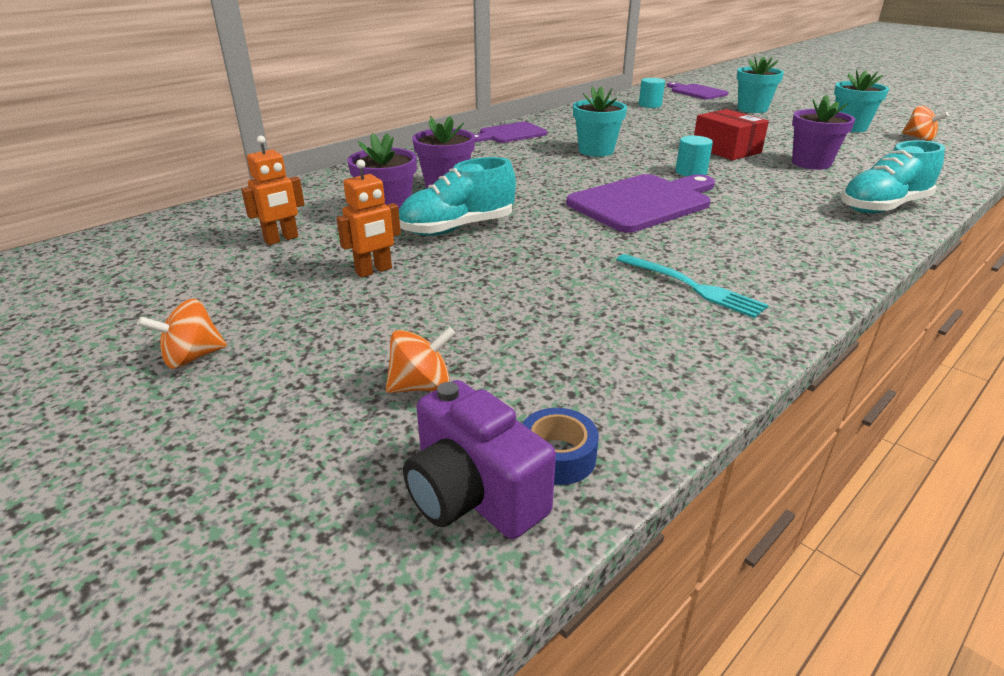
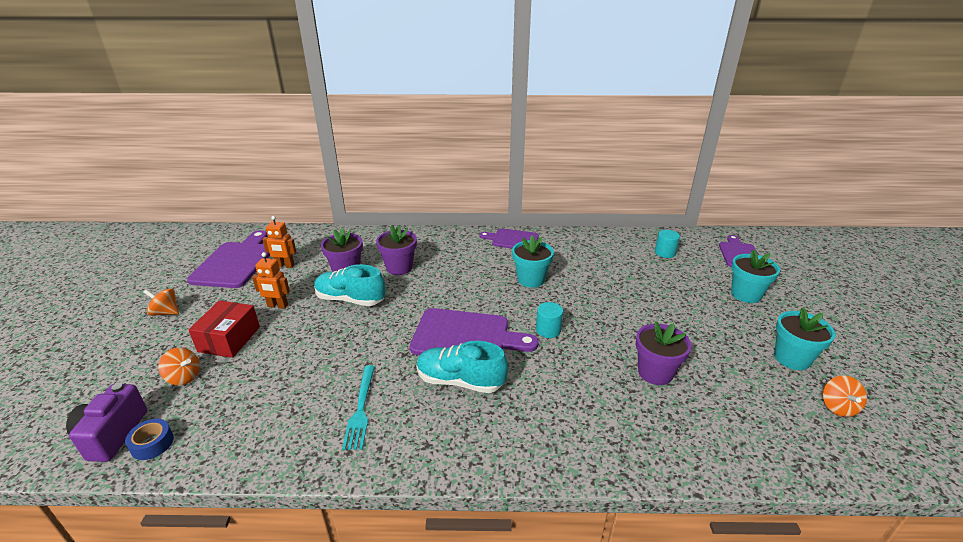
camera: 45 degrees right, 0 degrees up
(181, 267) = (235, 262): none -> purple cutting board
(726, 150) = (620, 324): red box -> red box (229, 339)
(883, 207) = (607, 443): turquoise shoe -> turquoise shoe (460, 381)

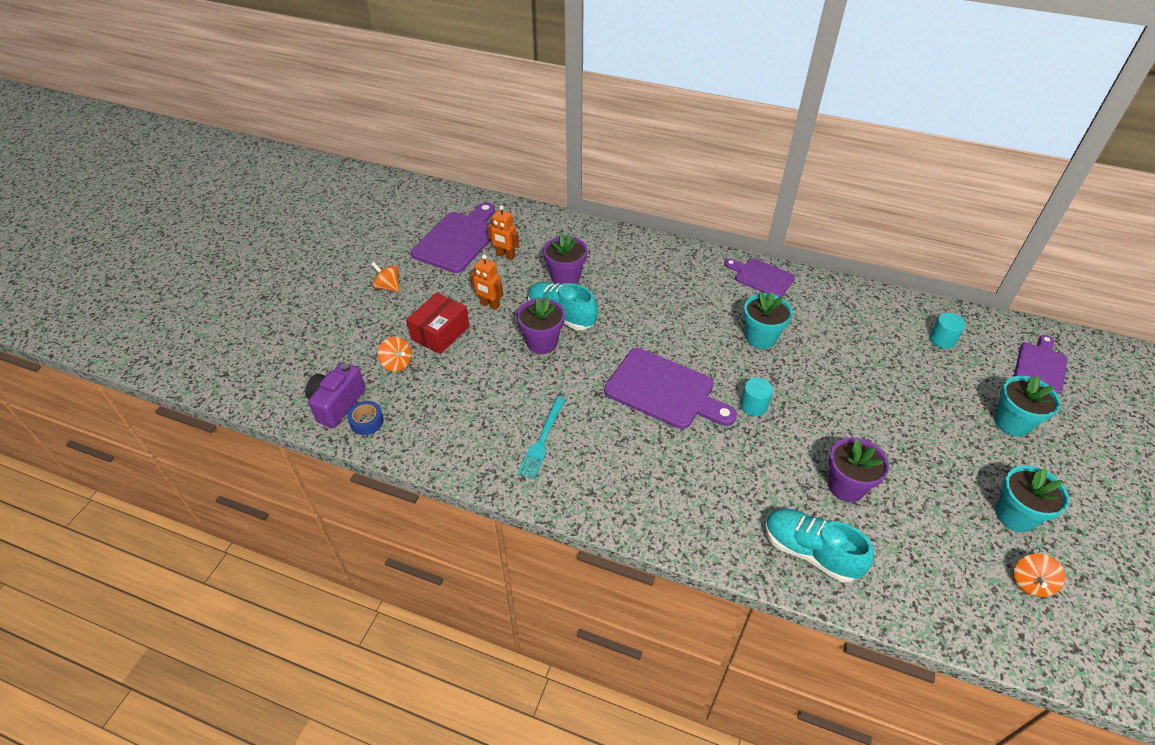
camera: 20 degrees right, 15 degrees up
(399, 268) = (621, 286): purple flower pot -> purple flower pot (542, 342)
(460, 381) = (642, 438): turquoise shoe -> turquoise shoe (810, 552)

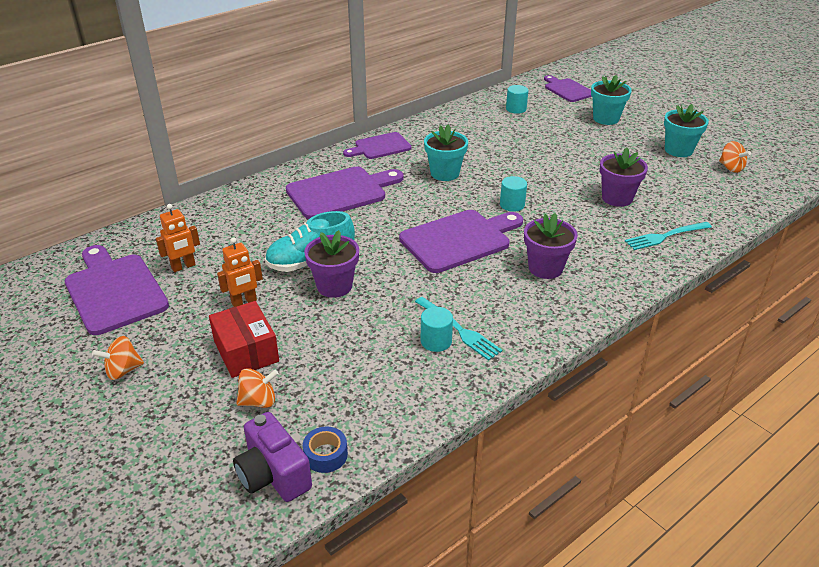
camera: 60 degrees left, 10 degrees down
(518, 431) = (436, 341): none -> turquoise cylinder
(565, 278) = (263, 241): purple flower pot -> purple flower pot (545, 268)
(667, 287) = (341, 192): none -> purple cutting board
(810, 552) = (665, 236): turquoise shoe -> turquoise fork

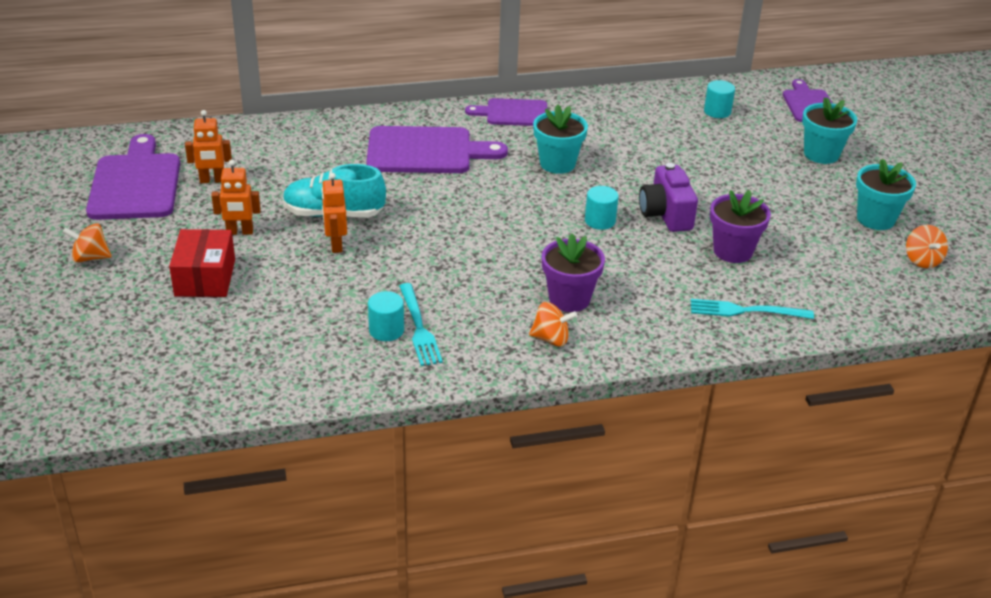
camera: 25 degrees right, 0 degrees up
(259, 401) = (181, 324): orange spinning top -> orange spinning top (551, 339)
(273, 475) = (143, 389): purple camera -> purple camera (665, 214)
(325, 455) = (199, 390): blue tape -> none
(334, 286) = (336, 245): purple flower pot -> orange robot
(459, 240) = (505, 240): purple cutting board -> none

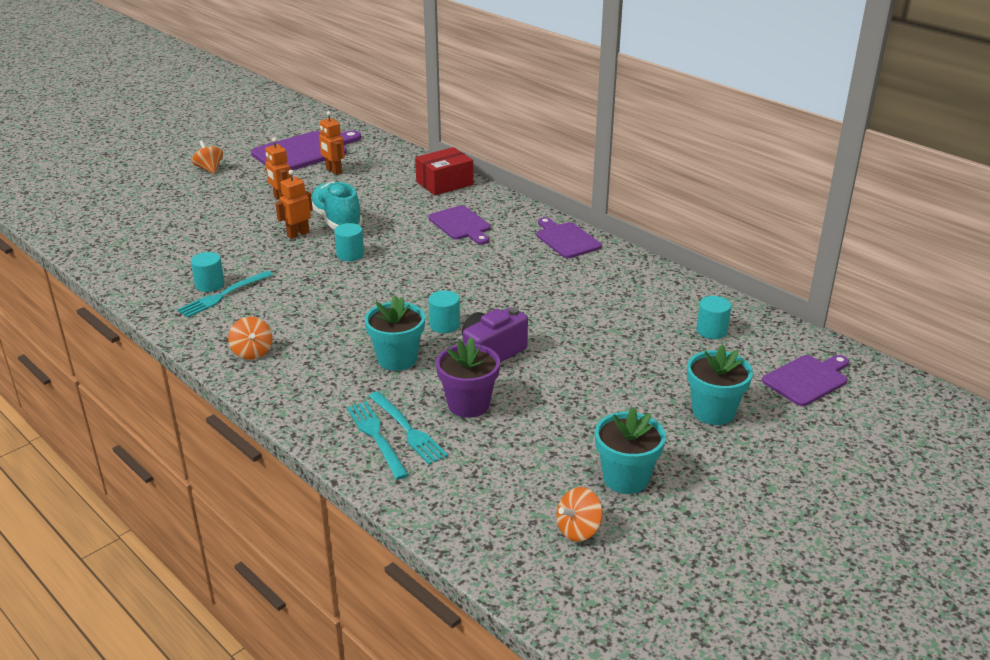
camera: 60 degrees right, 5 degrees down
(205, 277) = (218, 207): red box -> red box (444, 183)
(416, 228) = (350, 254): none -> turquoise cylinder
(426, 151) = (461, 225): purple cutting board -> purple cutting board, size x0.62
(557, 164) = (511, 281): turquoise flower pot -> turquoise flower pot (397, 359)
(569, 299) = (315, 344): purple flower pot -> none
(747, 292) = (408, 430): none -> turquoise fork

